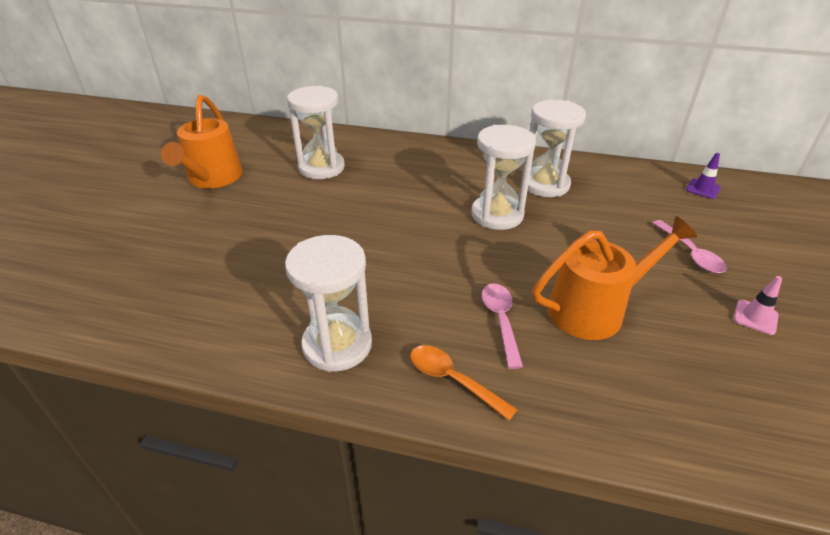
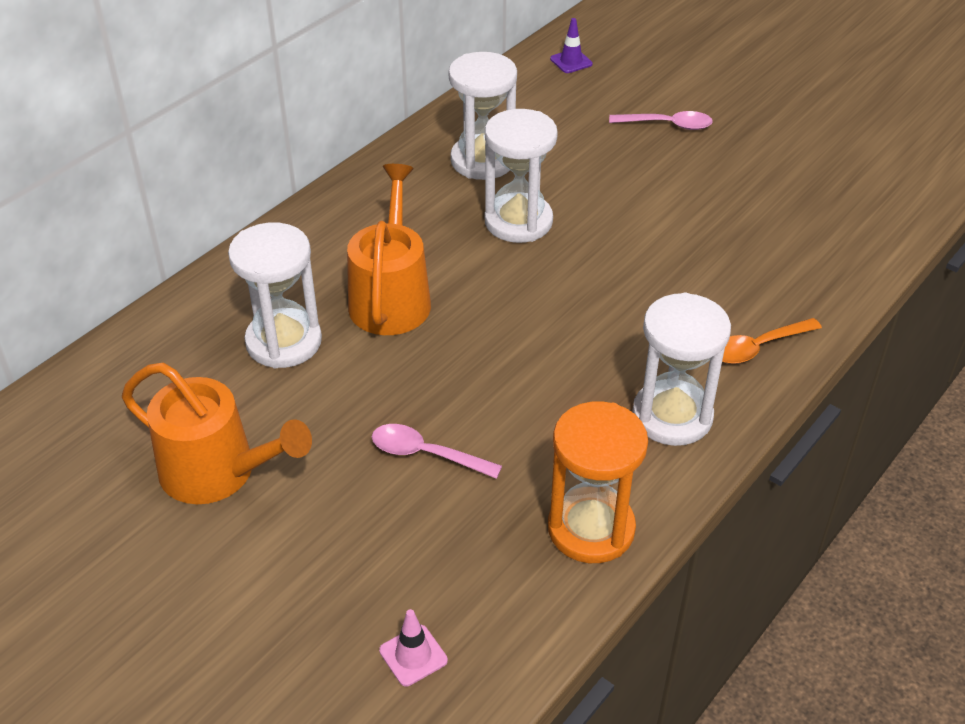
camera: 65 degrees left, 5 degrees up
(202, 330) = (591, 528): none -> orange hourglass
(500, 320) = (696, 287): pink spoon -> pink spoon (426, 454)
(594, 309) = (712, 221): orange watering can -> orange watering can (391, 297)
(755, 317) = (768, 136): pink traffic cone -> pink traffic cone (413, 655)

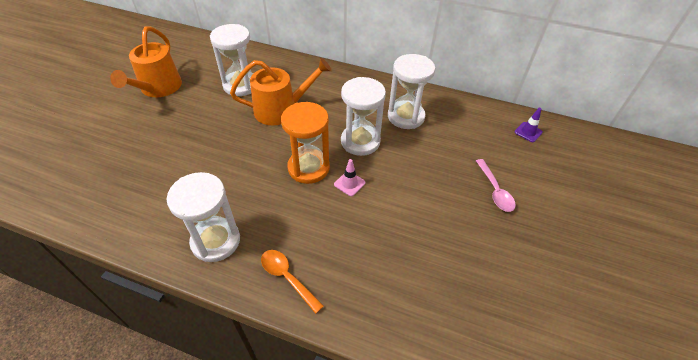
camera: 70 degrees right, 5 degrees up
(413, 655) = (51, 171): pink traffic cone -> pink traffic cone (349, 183)
(426, 454) = (175, 146): pink spoon -> none
(591, 528) = (126, 219): orange hourglass -> orange hourglass (308, 168)

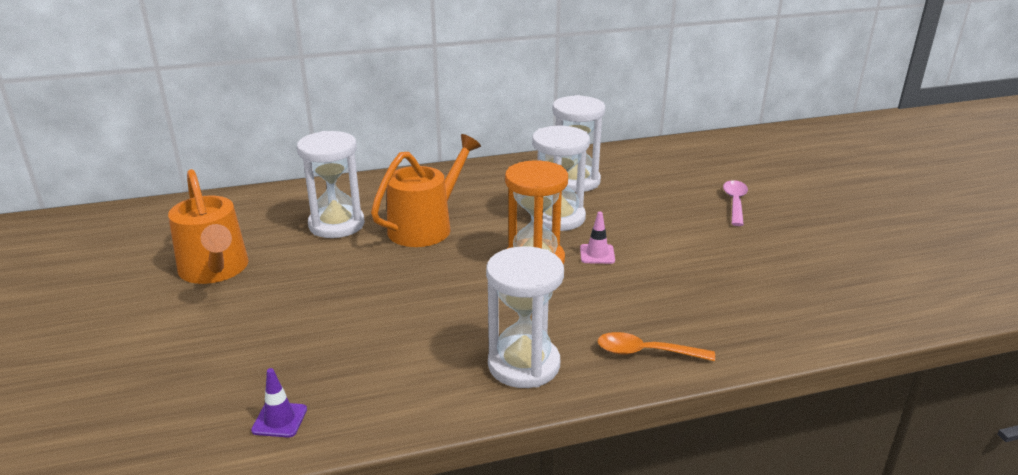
camera: 35 degrees left, 20 degrees down
(495, 191) = (735, 202): pink spoon -> pink spoon turned 120 degrees counterclockwise
(528, 132) = (703, 151): purple traffic cone -> purple traffic cone (279, 420)

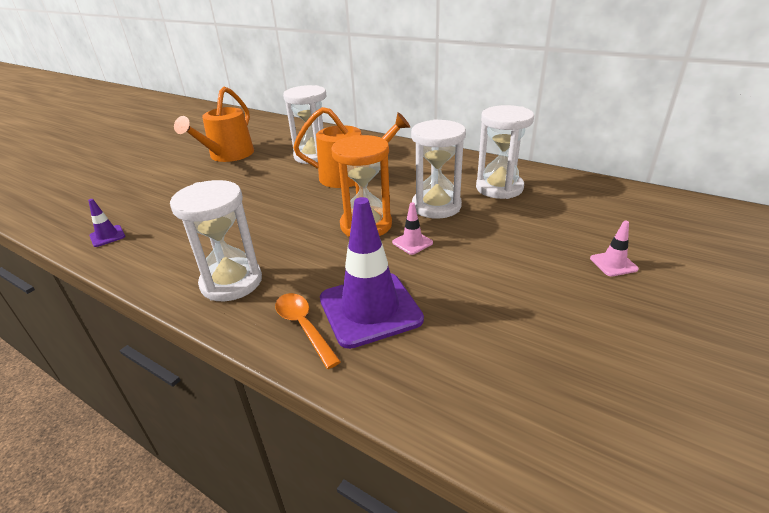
camera: 50 degrees right, 5 degrees up
(662, 313) = (370, 309): none -> purple traffic cone
(735, 202) = (613, 264): pink spoon -> pink traffic cone

